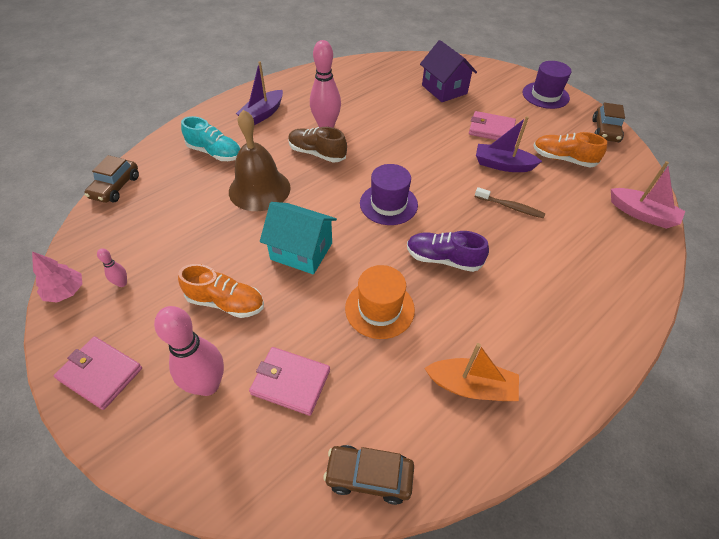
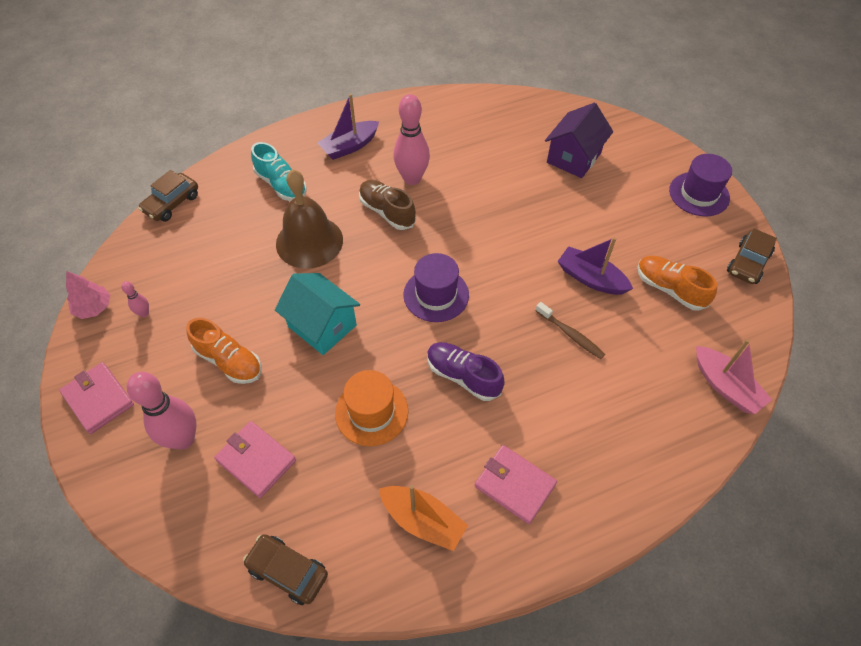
camera: 20 degrees right, 5 degrees up
(444, 89) = (574, 158): purple house -> purple house turned 45 degrees clockwise
(491, 129) = (602, 227): pink wallet -> pink wallet (514, 485)

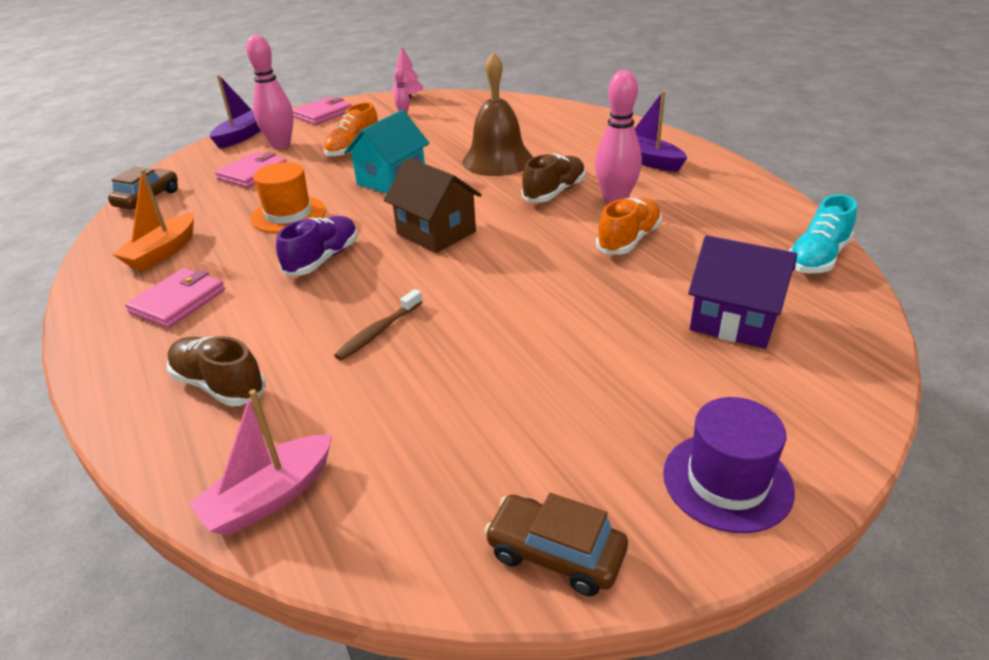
camera: 85 degrees right, 20 degrees down
(172, 203) = (526, 102): brown car -> none
(281, 185) = (570, 138): turquoise shoe -> turquoise shoe (817, 258)
(436, 295) = (436, 233): purple hat -> brown house
(590, 278) = (480, 346): purple boat -> purple boat (242, 136)
(627, 431) = (219, 385): none -> brown shoe
(669, 289) = (471, 432): orange shoe -> orange shoe (628, 240)

